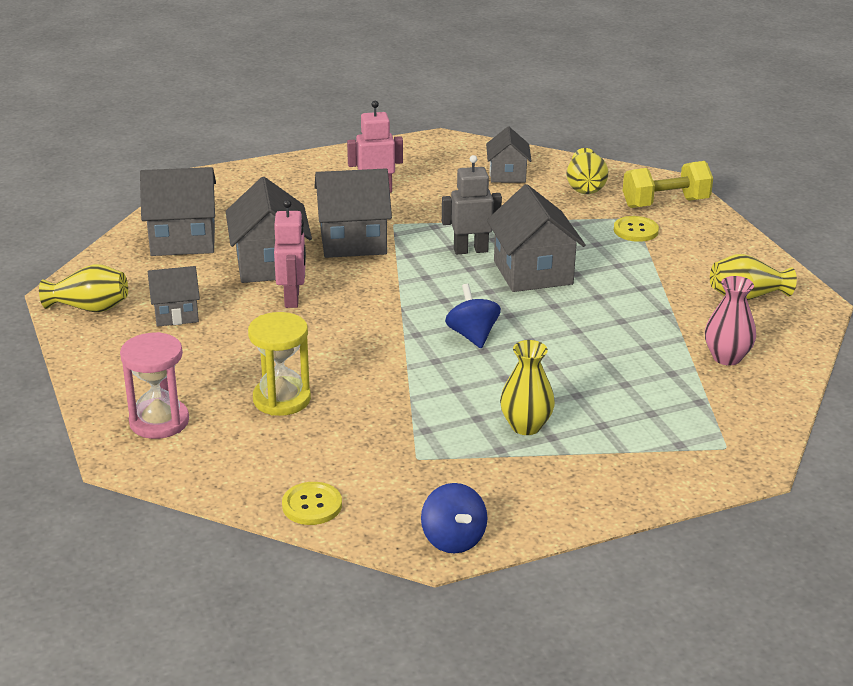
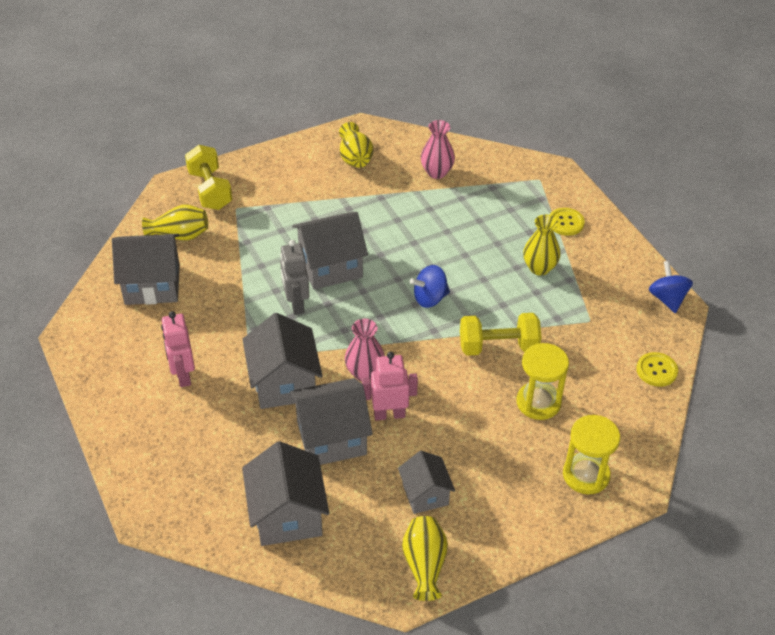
camera: 95 degrees left, 15 degrees up
(159, 421) = (586, 475): pink hourglass -> yellow hourglass
(357, 287) = (365, 373): none -> pink vase
(381, 378) = (498, 347): none -> yellow dumbbell
(453, 539) = (667, 299): blue spinning top -> blue spinning top turned 75 degrees counterclockwise
(507, 175) = (152, 284): grey house -> grey house, size x1.63
(635, 230) = (257, 208): yellow button -> yellow button (565, 223)

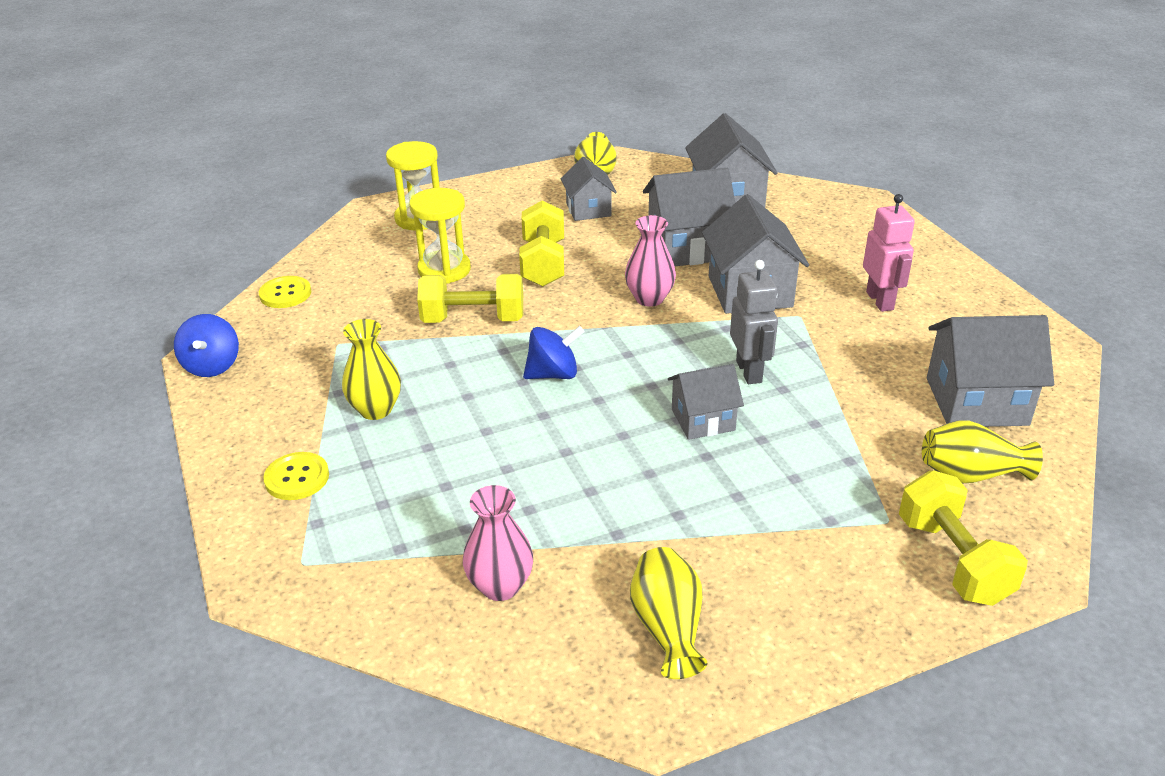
camera: 175 degrees left, 10 degrees down
(330, 266) = (703, 420): grey house -> grey house, size x0.61
(389, 414) = (621, 264): pink robot -> none
(456, 413) = (543, 263): none -> yellow dumbbell

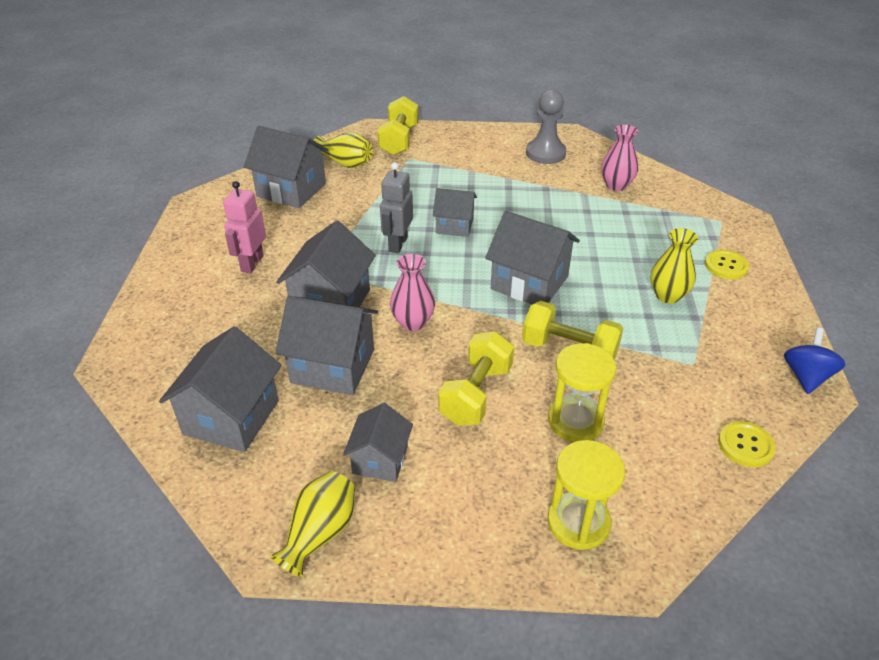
camera: 155 degrees left, 5 degrees up
(553, 374) = (529, 282): blue spinning top -> grey house
(668, 628) = (545, 153): yellow vase -> grey pawn

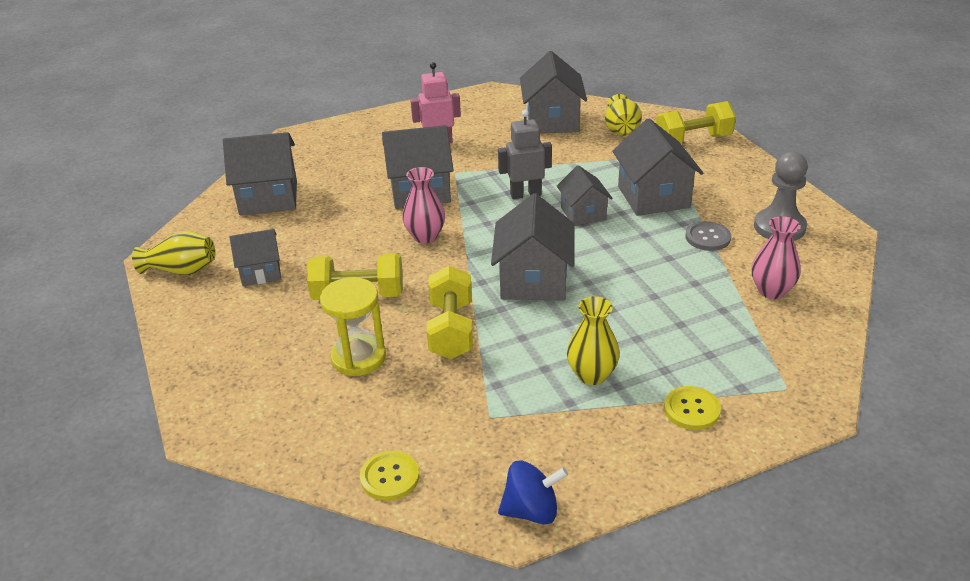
camera: 65 degrees right, 5 degrees down
(333, 366) = (346, 218): grey house -> grey house (653, 197)
(535, 184) = (707, 237): none -> grey button
(578, 522) = (242, 388): yellow hourglass -> none

